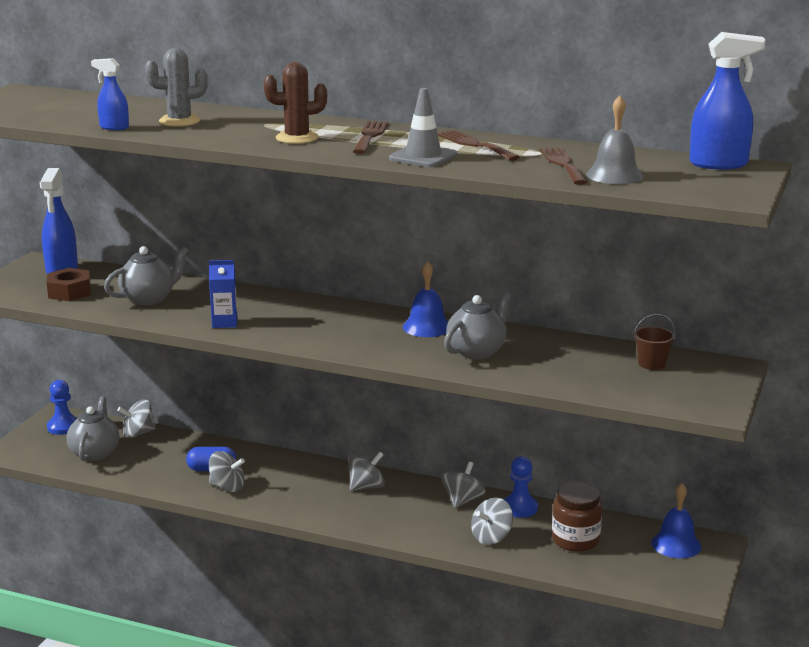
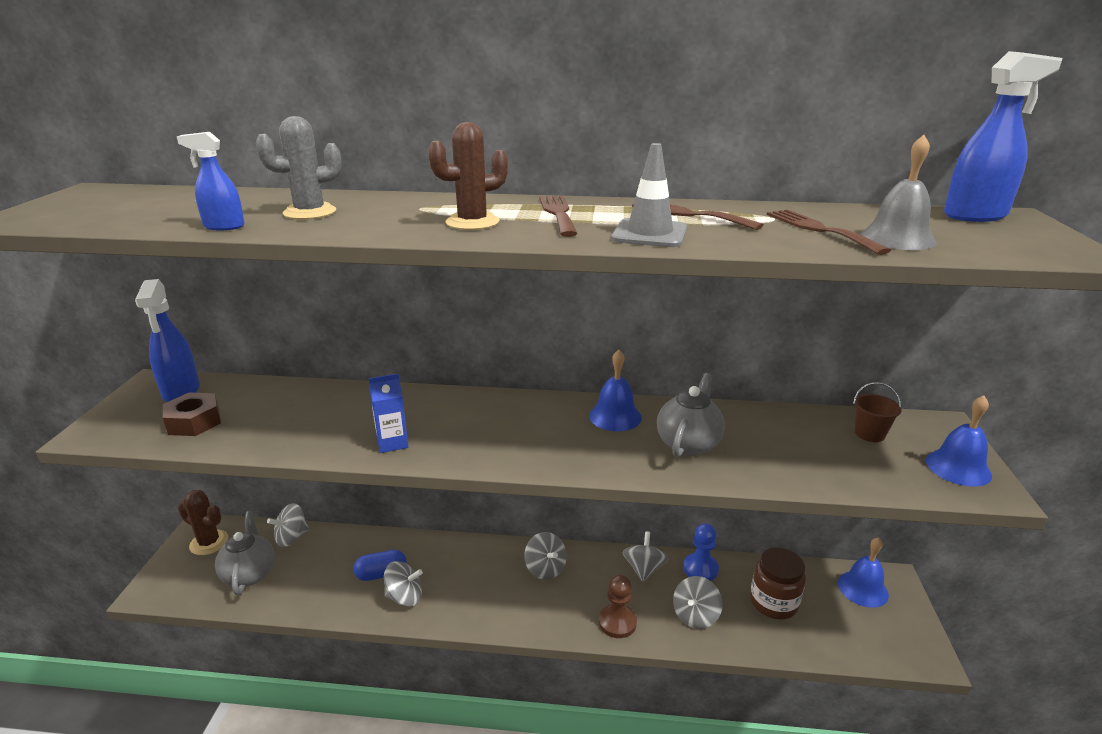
camera: 15 degrees left, 5 degrees up
(63, 427) = (209, 543): blue pawn -> brown cactus
(149, 299) = (293, 419): grey teapot -> none
(366, 487) = (545, 569): grey spinning top -> grey spinning top turned 105 degrees clockwise
(414, 531) = (617, 622): none -> brown pawn
(706, 393) = (958, 467): none -> blue bell

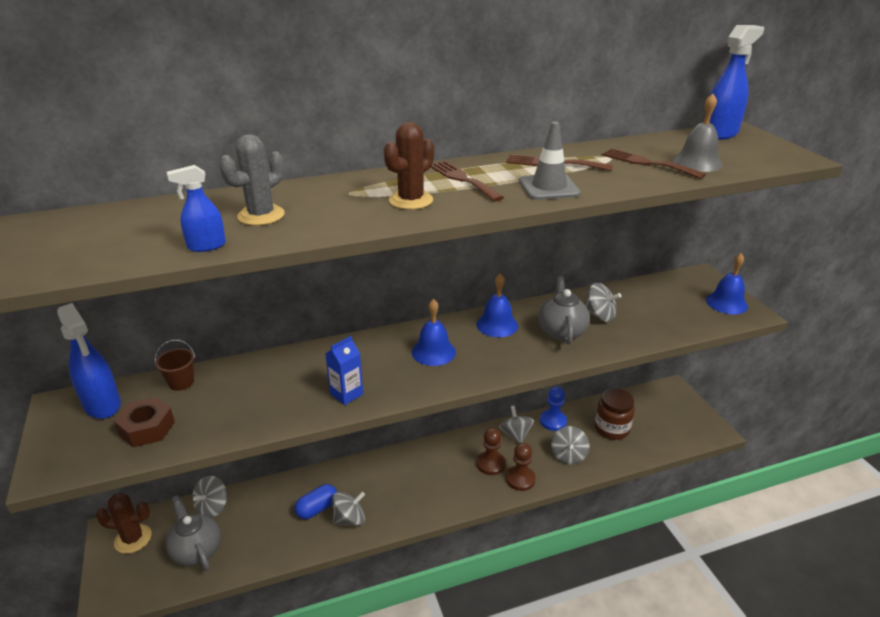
camera: 25 degrees left, 5 degrees up
(545, 569) = (445, 459): grey spinning top -> grey spinning top (600, 315)
(593, 592) = (490, 464): none -> brown pawn
(863, 588) = (659, 400): blue bell -> blue bell (433, 352)
(869, 434) = (665, 293): brown bucket -> brown bucket (181, 382)

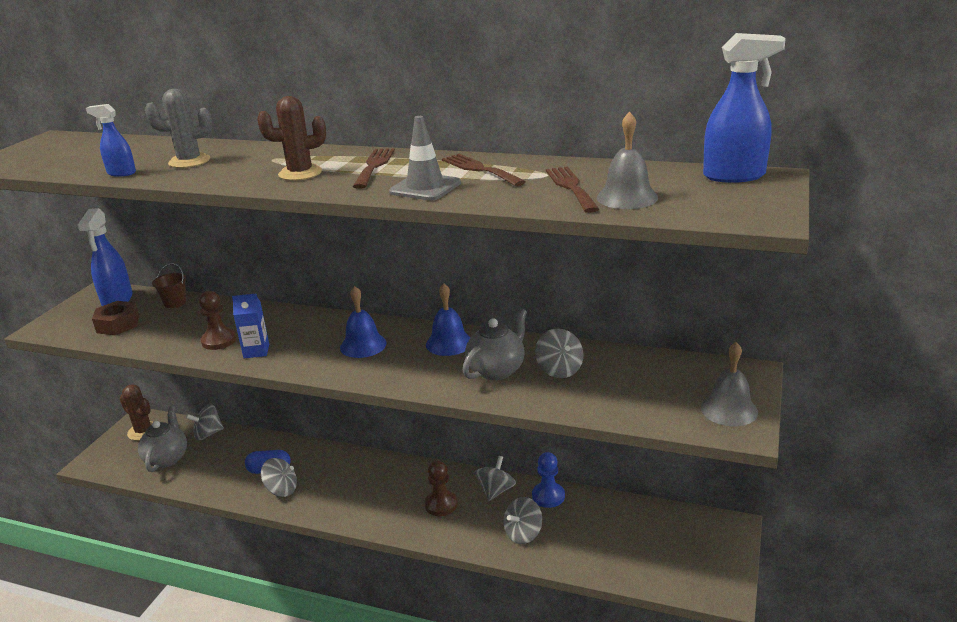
camera: 40 degrees right, 5 degrees down
(520, 479) = (451, 530): brown pawn -> brown pawn (219, 340)
(612, 428) = (602, 532): brown jar -> none
(726, 303) = (729, 409): blue bell -> grey bell

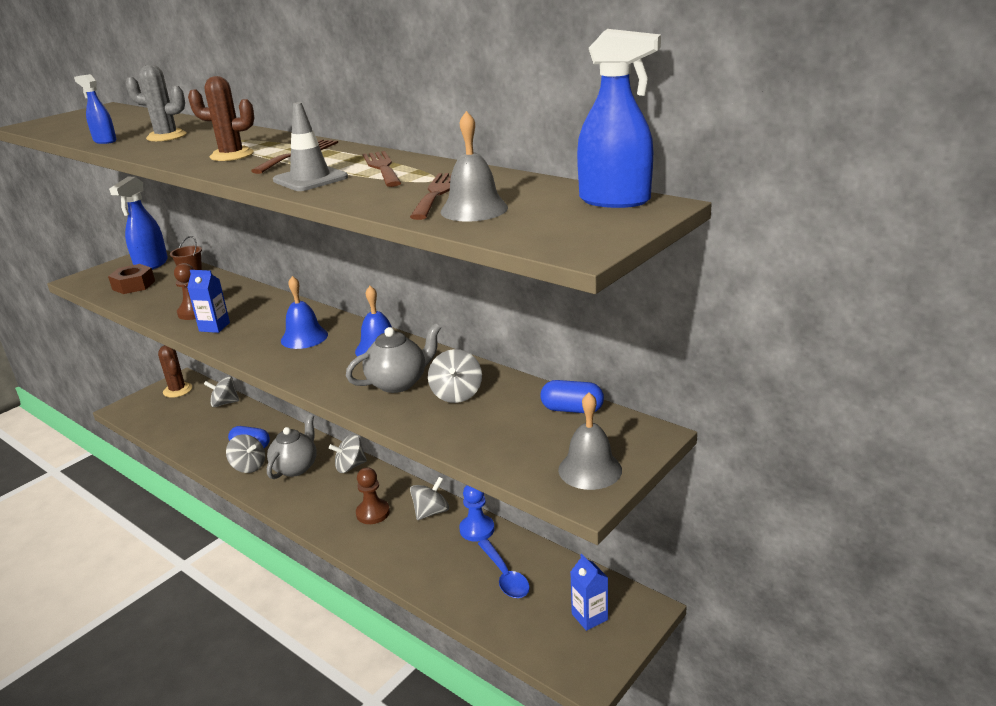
camera: 20 degrees right, 0 degrees up
(167, 458) = (179, 418): grey teapot -> grey teapot (296, 467)
(523, 534) = (428, 560): grey spinning top -> grey spinning top (350, 466)
(601, 530) = (505, 576): none -> blue spoon
(670, 364) = (572, 409): none -> blue capsule
(693, 545) = (589, 617): none -> blue carton

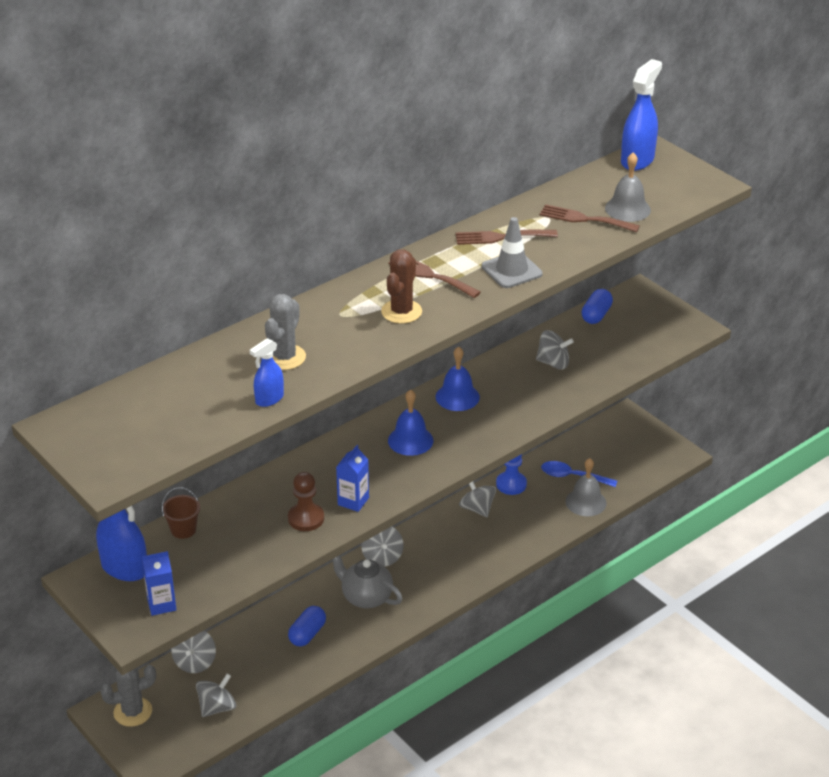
camera: 80 degrees left, 10 degrees up
(133, 285) = (189, 577): brown nut -> none
(177, 390) = (133, 712): brown cactus -> grey cactus
(249, 466) = (347, 634): grey spinning top -> grey spinning top (217, 707)
(373, 513) = (464, 545): brown pawn -> none
(398, 383) = (523, 390): grey teapot -> none
(505, 576) = (573, 477): blue spoon -> blue spoon turned 150 degrees counterclockwise
(589, 617) = (627, 442): blue carton -> blue carton (161, 604)
(590, 469) = (670, 321): grey bell -> grey bell (586, 502)

